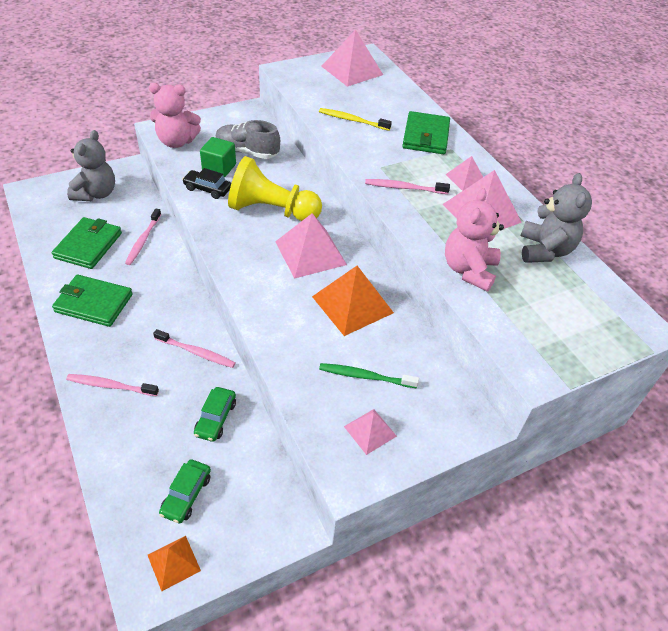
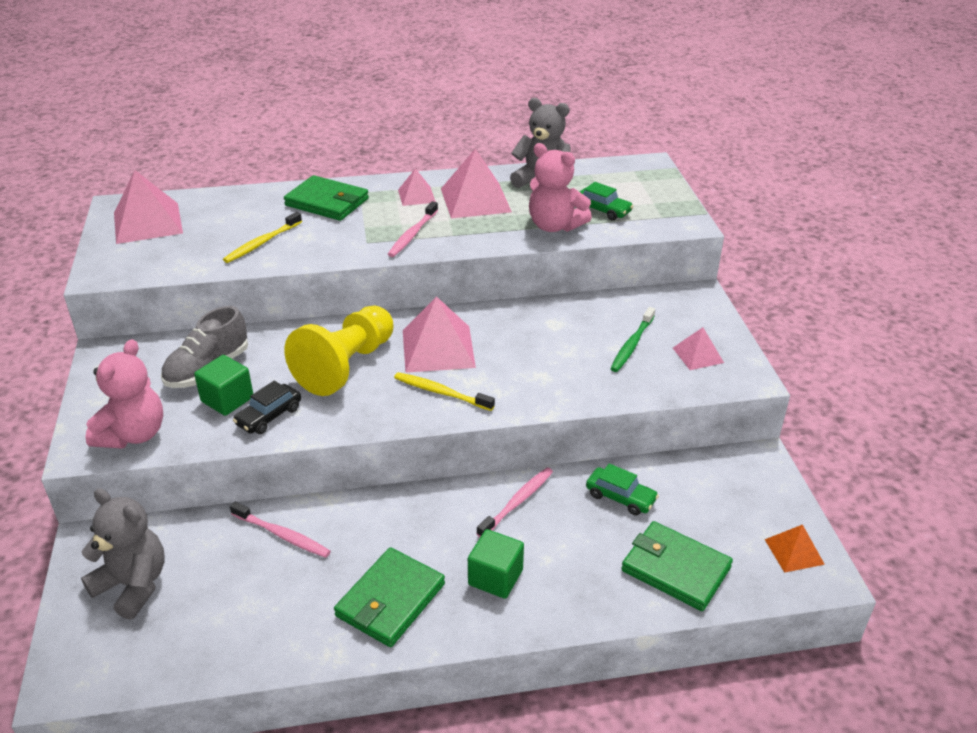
camera: 70 degrees left, 10 degrees down
(88, 245) = (260, 600): green wallet -> green wallet (675, 569)
(110, 386) = (548, 590): pink toothbrush -> none
(119, 353) = (495, 577): none -> green cube
(186, 495) = (716, 533): green car -> green car (602, 210)
(257, 265) = (441, 392): none -> yellow toothbrush
(352, 304) = (531, 334): orange pyramid -> none

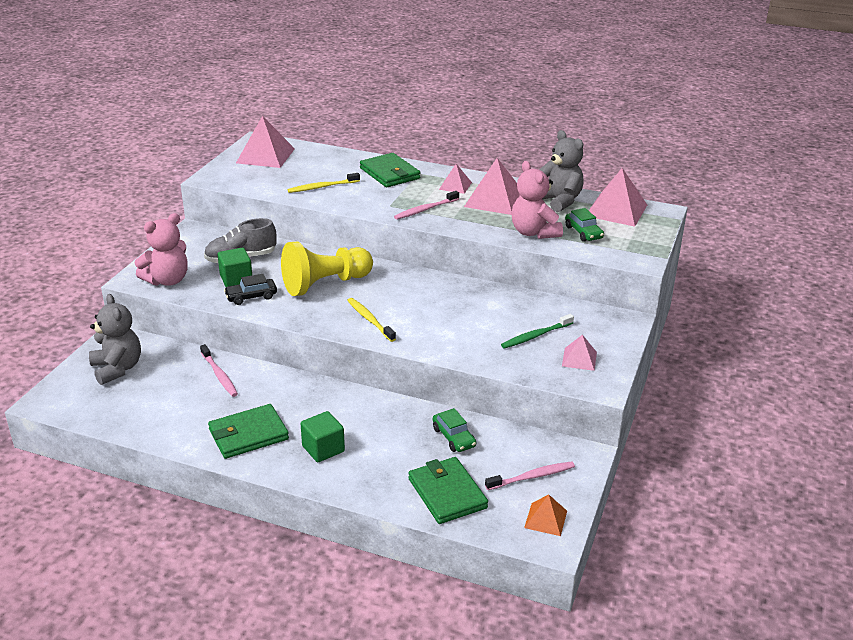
camera: 30 degrees right, 5 degrees down
(438, 348) = (395, 293): pink pyramid -> pink pyramid (616, 210)
(517, 502) = (380, 413): pink toothbrush -> pink toothbrush (532, 477)

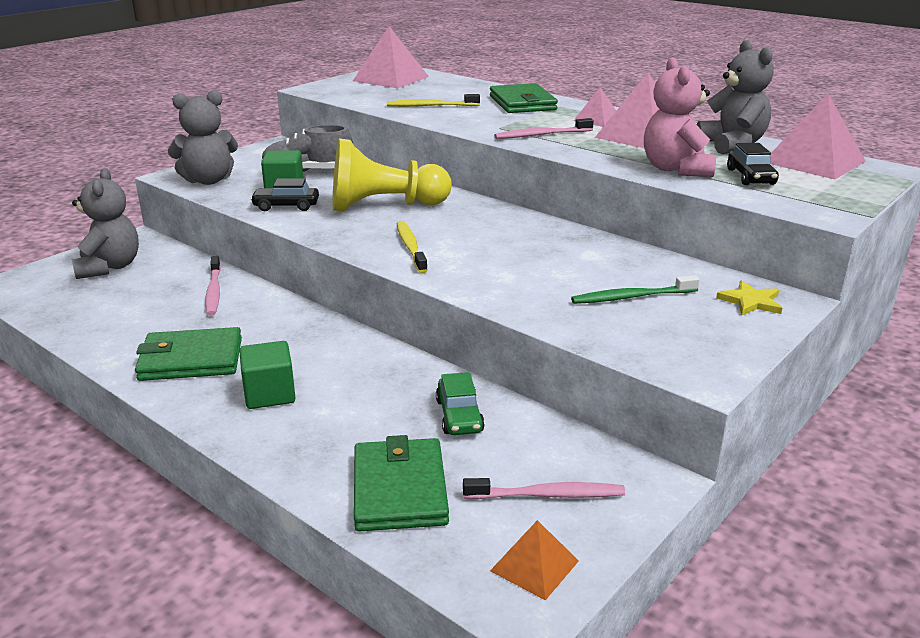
camera: 20 degrees right, 5 degrees down
(167, 280) = (208, 180): pink teddy bear -> grey teddy bear
(579, 359) = (685, 334): pink pyramid -> none
(583, 232) = (750, 177): green car -> black car
(606, 325) = (750, 301): none -> yellow star

